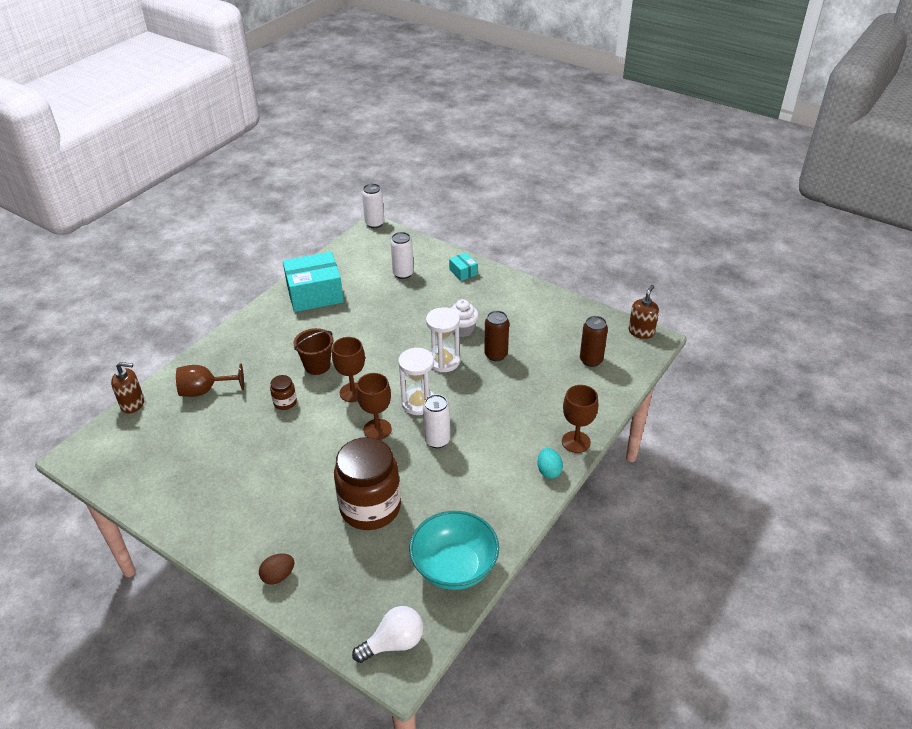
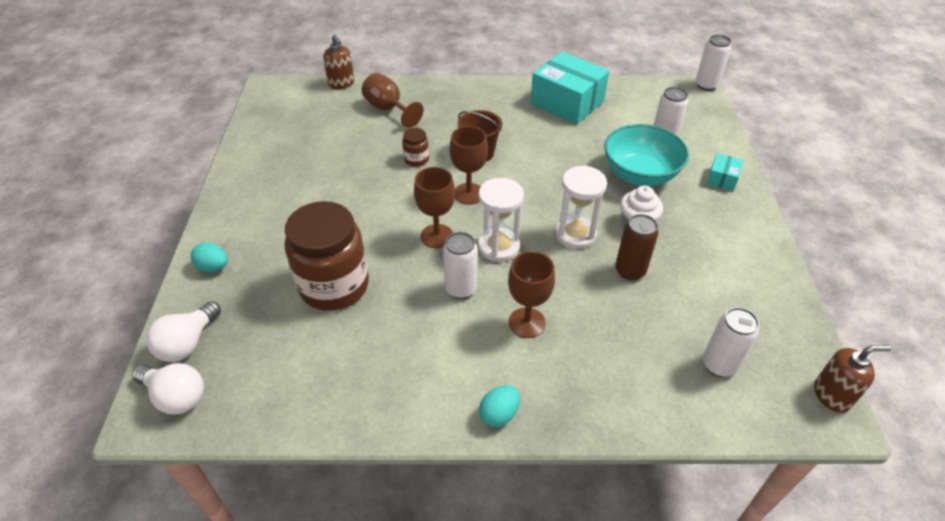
camera: 55 degrees right, 5 degrees up
(278, 576) = (213, 267): brown egg -> turquoise egg
(347, 619) = (188, 343): none -> white light bulb
(454, 567) = (300, 396): turquoise bowl -> turquoise bowl (640, 174)
(576, 442) = (568, 419): brown goblet -> brown goblet (527, 322)
(591, 360) = (719, 364): brown can -> white can

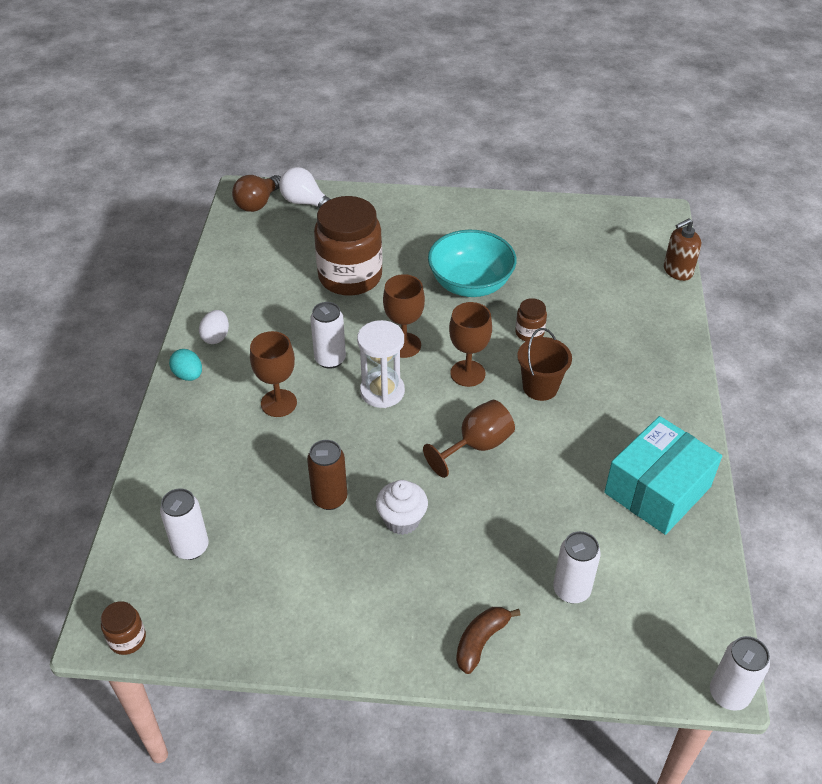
camera: 95 degrees right, 0 degrees up
(176, 396) = (258, 203): white light bulb -> brown light bulb
(213, 267) = (384, 206): turquoise egg -> none
(388, 109) = (626, 311): brown goblet -> brown goblet (476, 446)
(434, 397) = (216, 337): none -> white egg
(575, 234) = (392, 458): white hourglass -> none
(640, 174) = (494, 544): turquoise bowl -> turquoise bowl (470, 284)
(722, 179) = (481, 641): turquoise box -> brown banana
(832, 395) = (127, 639): brown soap dispenser -> brown jar

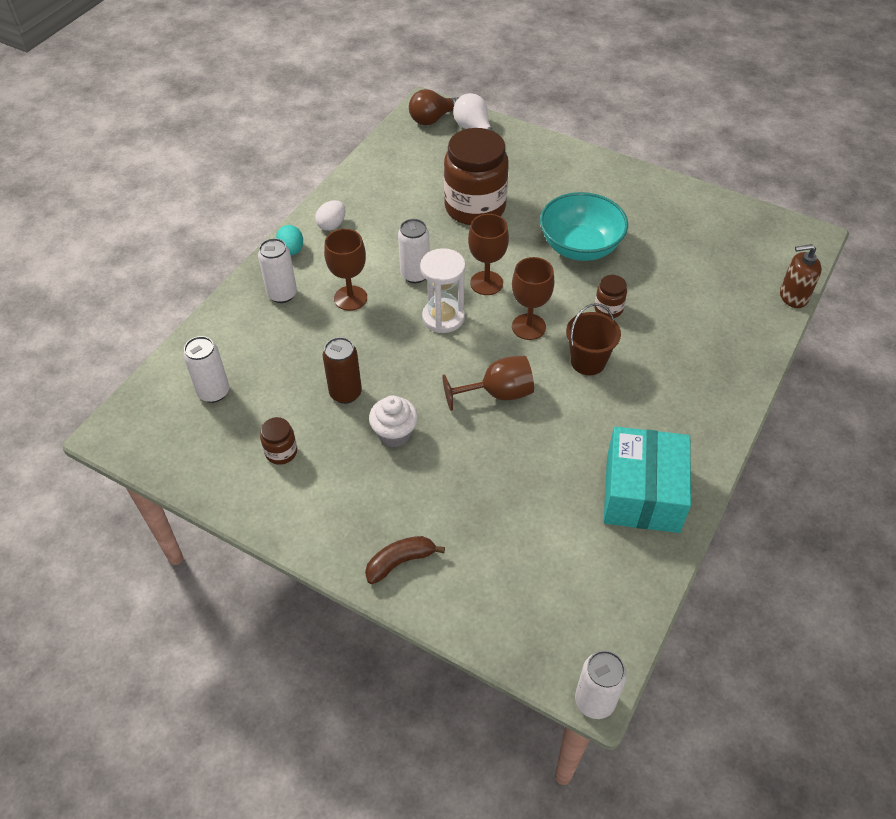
camera: 25 degrees right, 5 degrees up
(127, 639) = (127, 446): brown jar -> brown jar (281, 452)
(571, 590) = (506, 551): white can -> white can (282, 294)
(657, 489) = (642, 493): turquoise box -> turquoise box turned 60 degrees counterclockwise

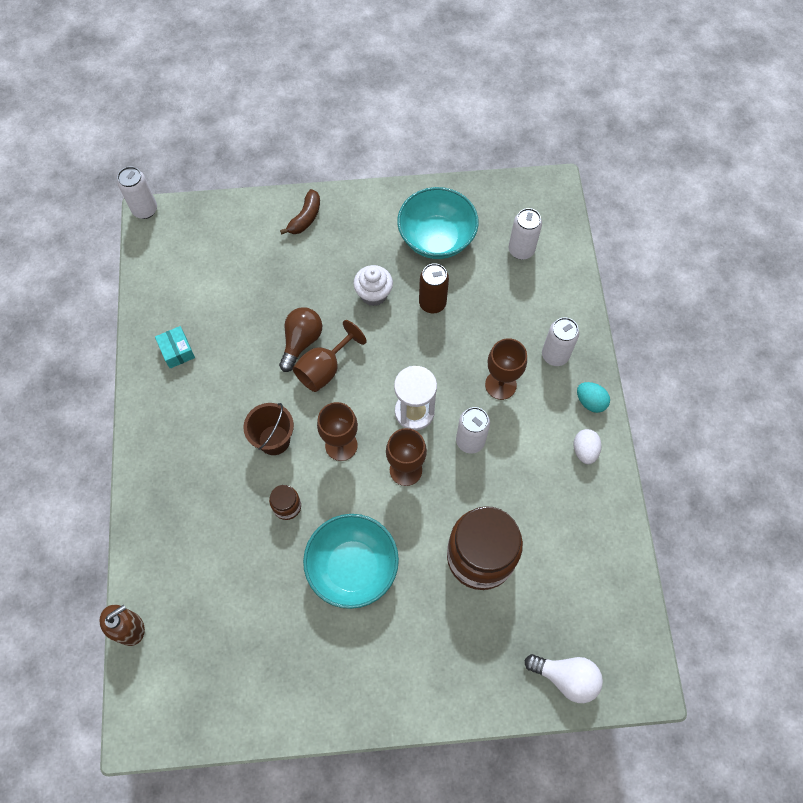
camera: 145 degrees right, 15 degrees up
(281, 452) = (436, 238): brown jar -> turquoise bowl
(433, 119) = (621, 666): brown light bulb -> brown light bulb (301, 341)
(642, 493) = (177, 351): turquoise box -> turquoise box, size x0.46

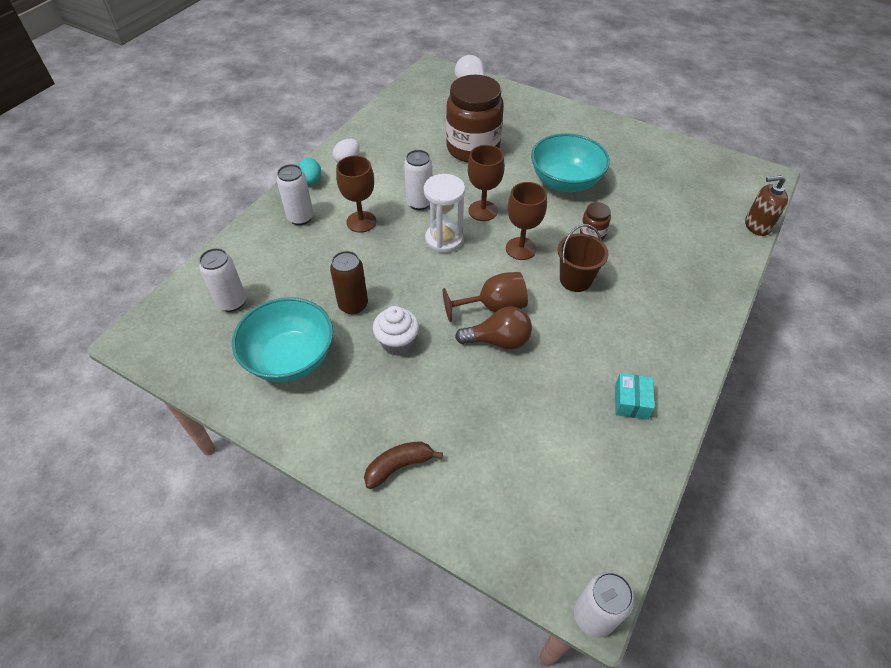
camera: 145 degrees left, 15 degrees down
(301, 341) = (498, 340): brown light bulb -> brown light bulb turned 150 degrees counterclockwise

